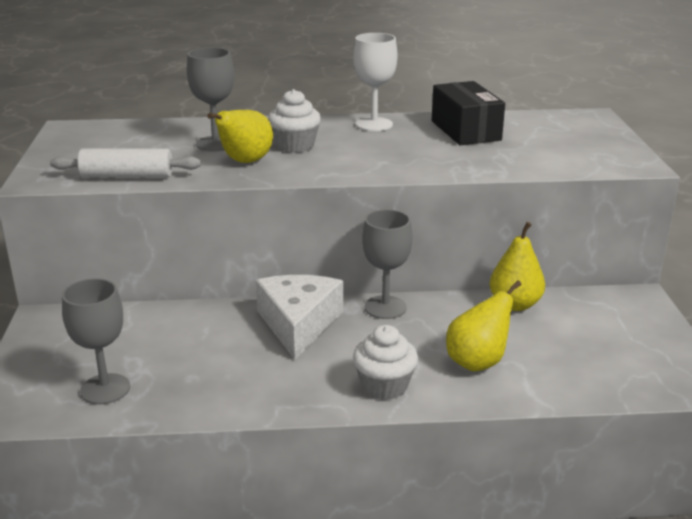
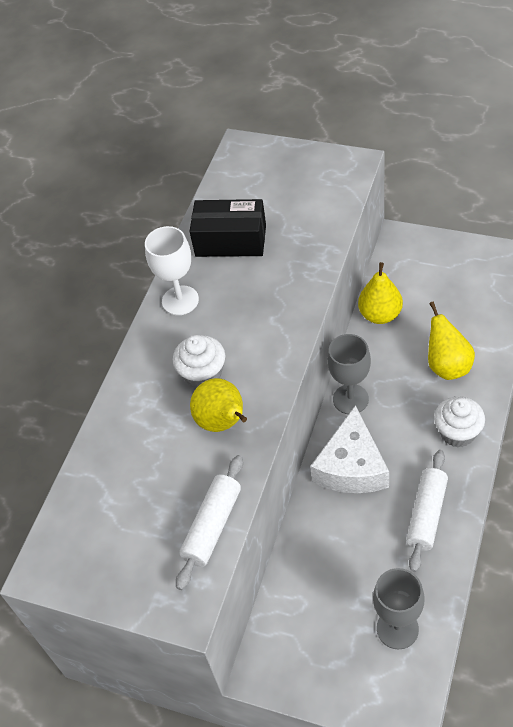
camera: 60 degrees left, 25 degrees up
(215, 144) = (164, 438): grey goblet -> none
(258, 383) = (426, 514): none -> white rolling pin
(298, 324) = (352, 466): white cheese -> white cheese turned 105 degrees counterclockwise

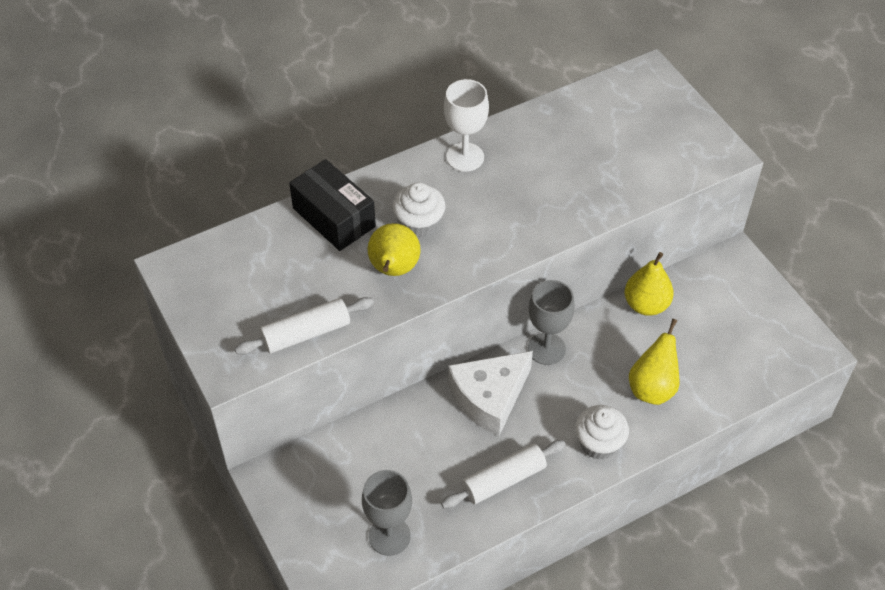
camera: 35 degrees right, 0 degrees up
(230, 240) = (554, 141): black box -> black box (334, 217)

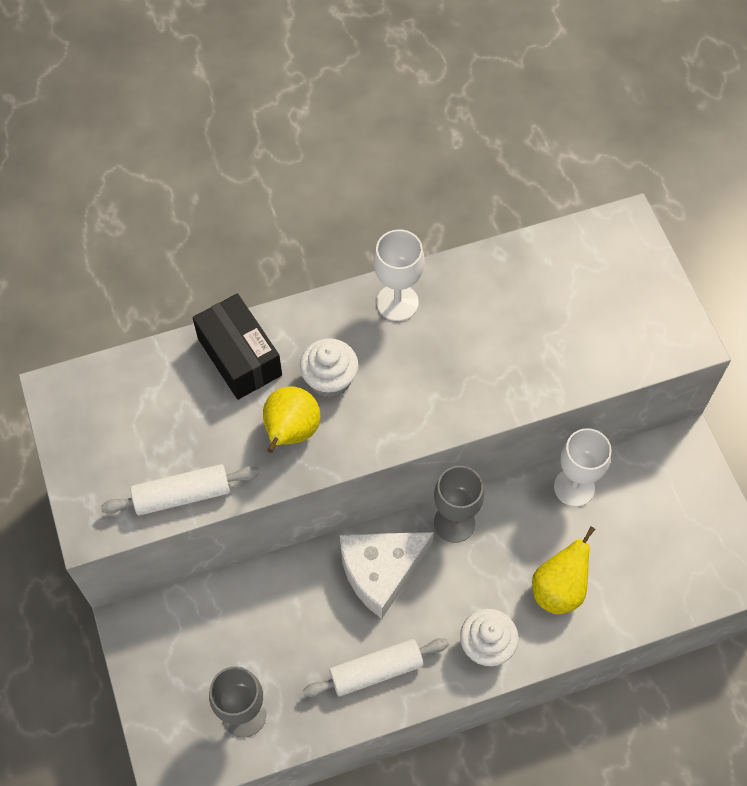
camera: 10 degrees right, 10 degrees up
(646, 305) = (574, 487): yellow pear -> white goblet

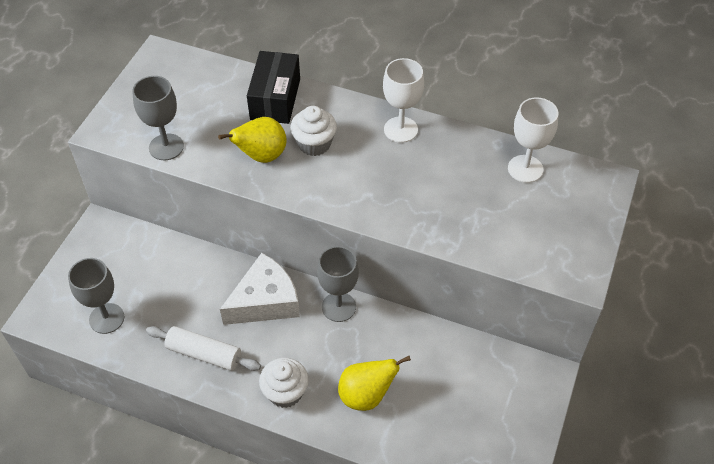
camera: 40 degrees right, 10 degrees down
(182, 495) = (166, 147): white rolling pin -> grey goblet
(381, 571) = (265, 301): white cheese -> white cheese turned 135 degrees clockwise
(574, 487) = (439, 343): white goblet -> white goblet (525, 169)

